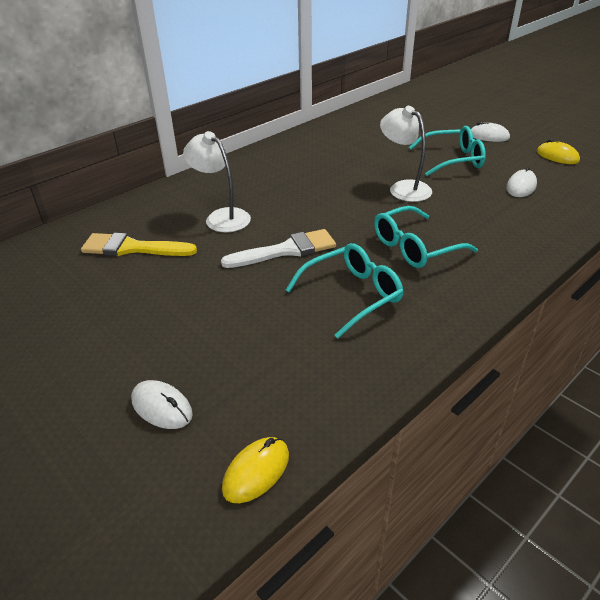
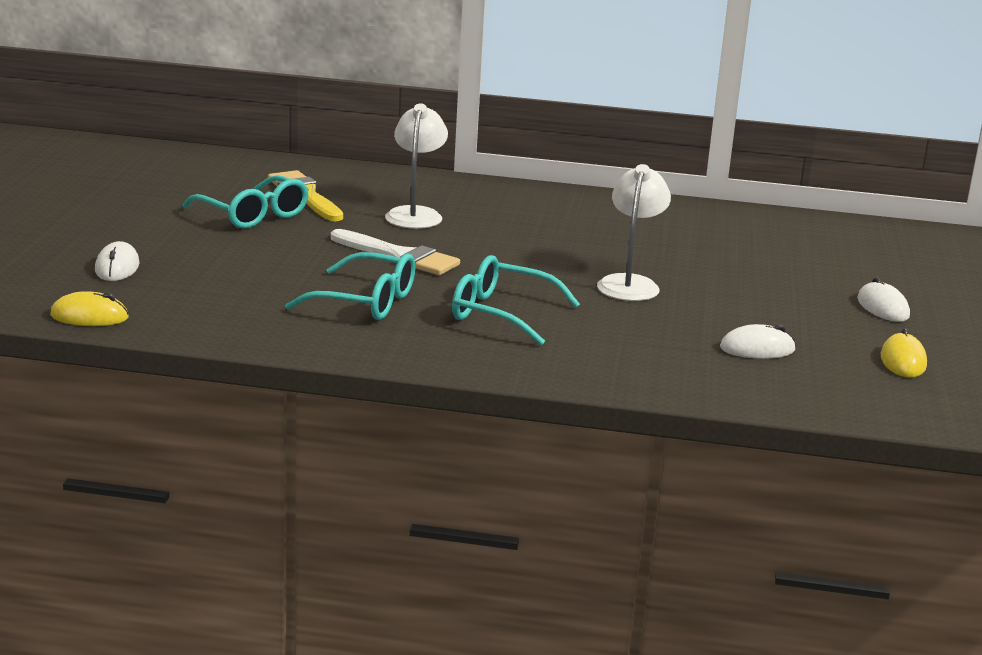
camera: 50 degrees right, 15 degrees down
(452, 160) = (760, 297): turquoise glasses -> turquoise glasses (252, 214)

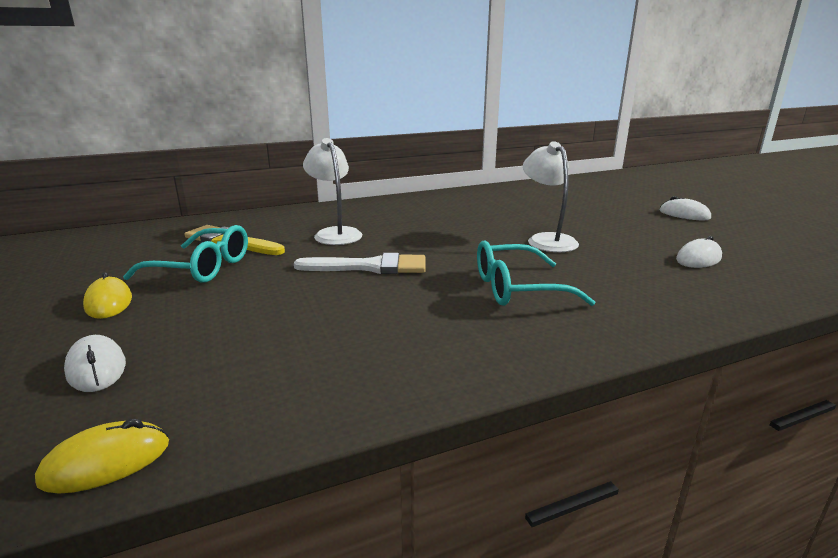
camera: 30 degrees left, 0 degrees up
(364, 301) = (401, 316): turquoise glasses -> none
(903, 361) = (767, 240): yellow mouse -> yellow mouse (109, 302)

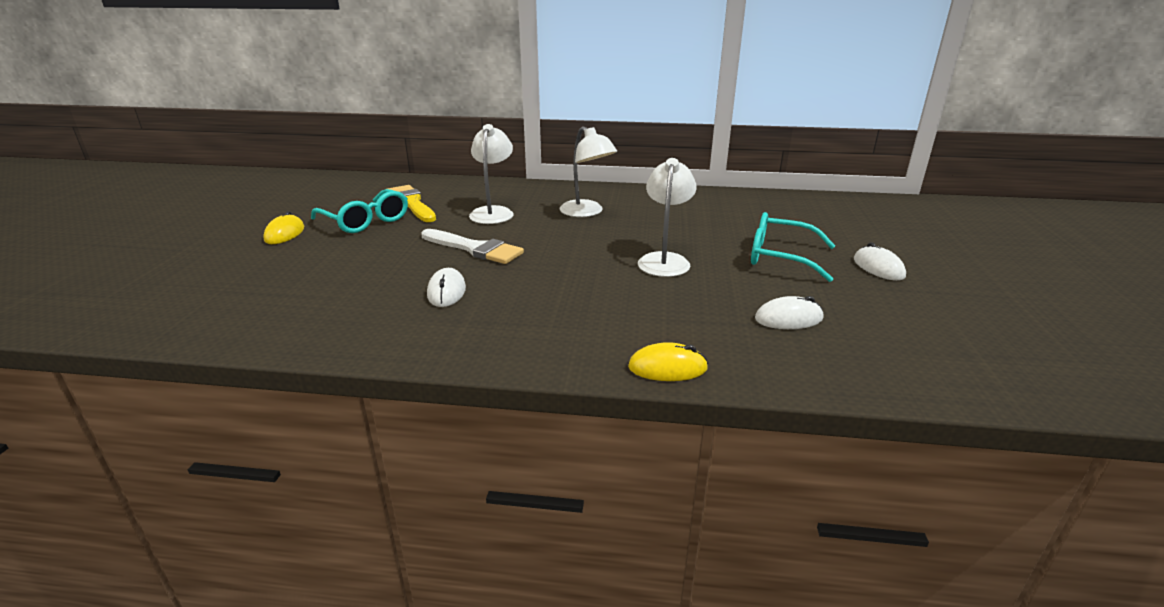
camera: 30 degrees right, 5 degrees up
(96, 368) = (230, 276): white mouse -> white mouse (446, 291)
(106, 462) = (174, 330): yellow mouse -> yellow mouse (667, 368)
(422, 218) = (587, 212): none -> white lamp
(518, 288) = (558, 298): turquoise glasses -> turquoise glasses (781, 257)

